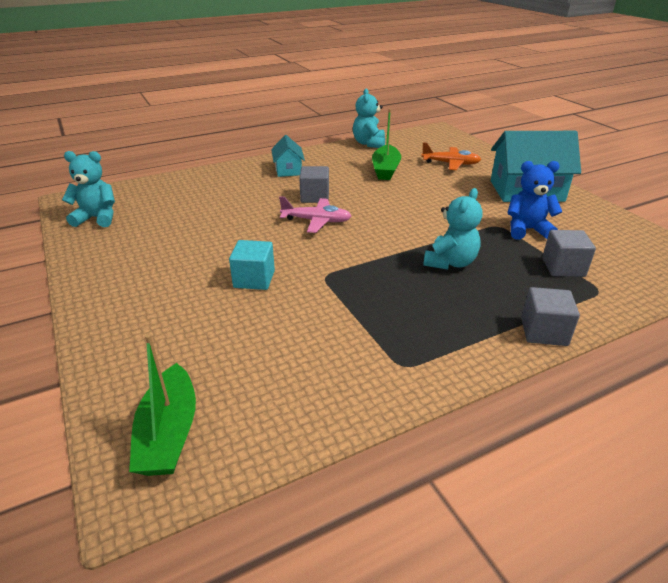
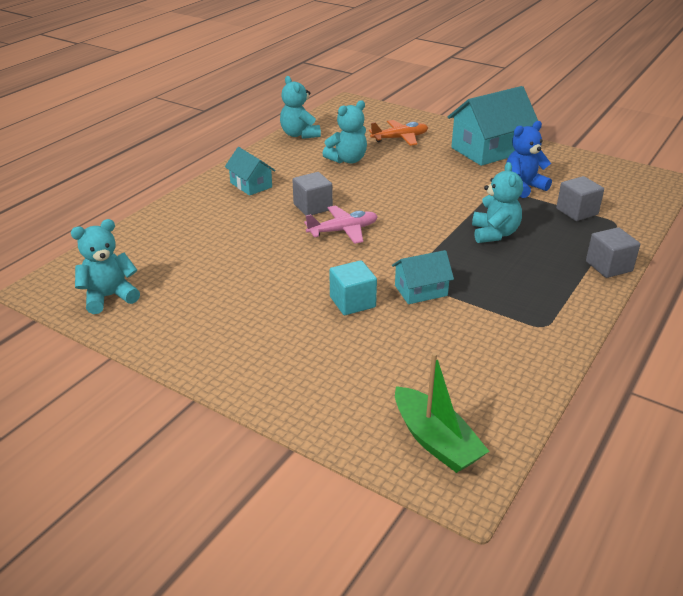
camera: 30 degrees left, 0 degrees up
(322, 289) = (421, 290): none -> turquoise house
(385, 169) = (347, 160): green boat -> turquoise teddy bear

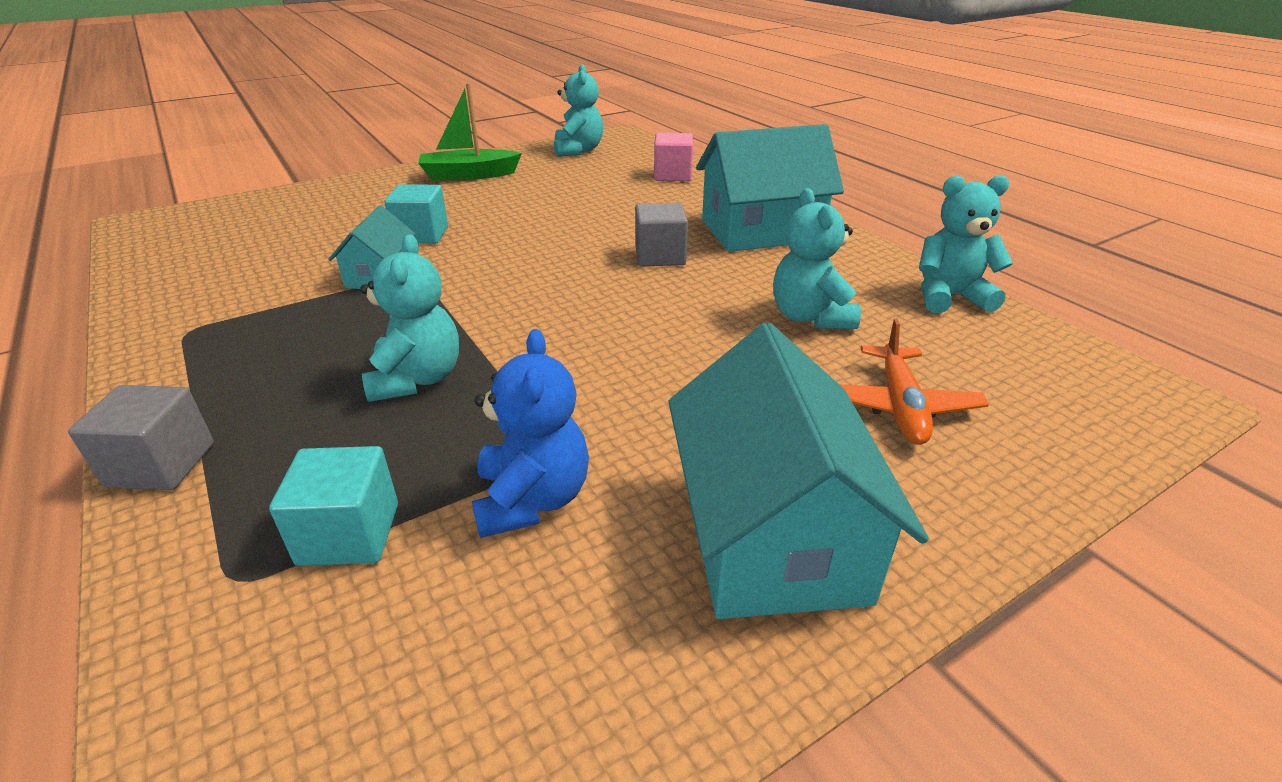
camera: 115 degrees right, 0 degrees up
(160, 234) = (672, 175): none -> pink cube
(251, 185) = (761, 230): turquoise house -> turquoise house, size x1.87
(343, 231) = (574, 262): pink plane -> none
(435, 441) = (193, 225): green boat -> green boat (469, 175)
(494, 234) = (417, 379): turquoise teddy bear -> turquoise teddy bear turned 120 degrees counterclockwise
(577, 211) = (349, 534): grey cube -> turquoise cube

